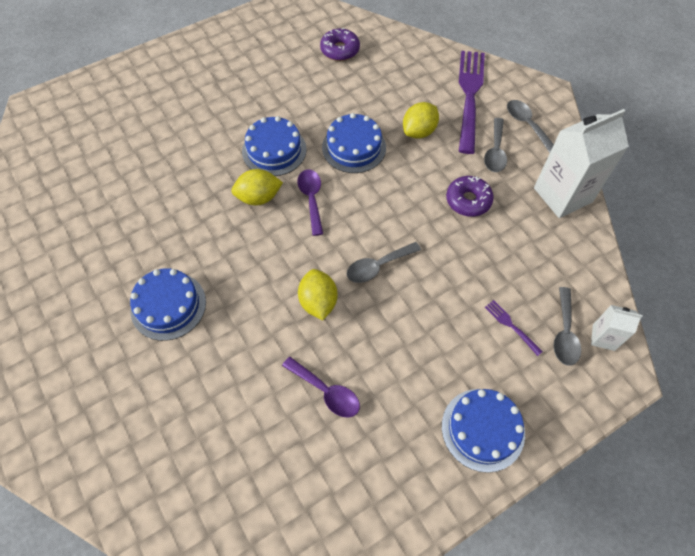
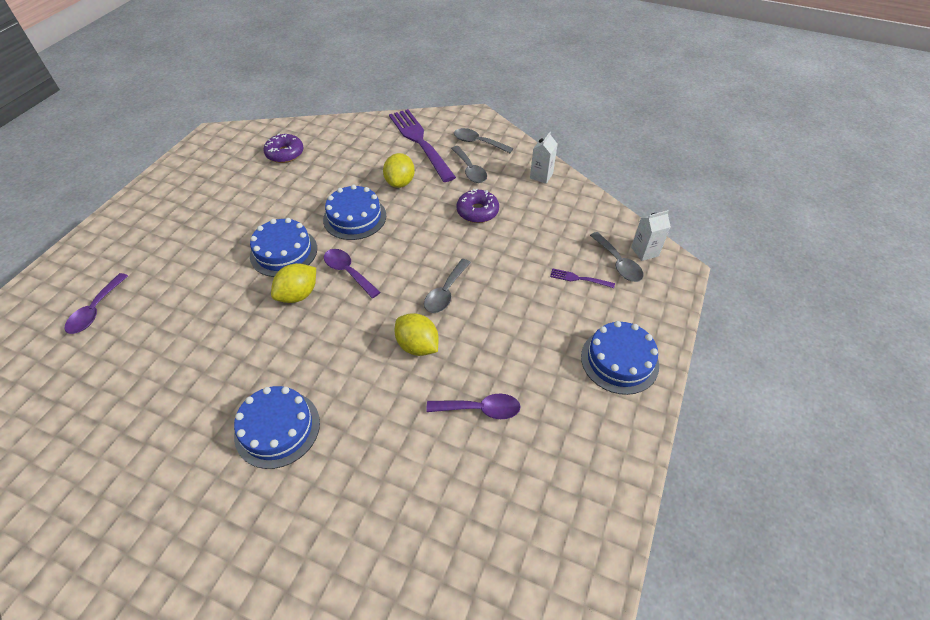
camera: 35 degrees left, 10 degrees down
(112, 128) = (95, 310): none -> purple spoon
(562, 195) = (541, 176): white carton -> white carton, size x0.49

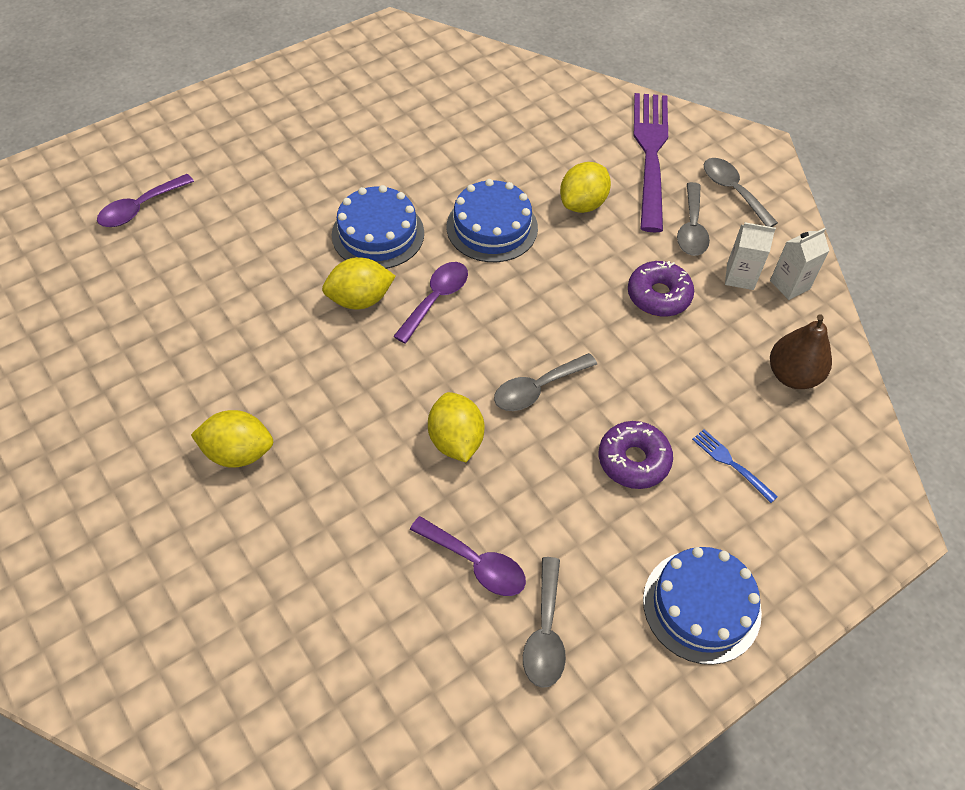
camera: 30 degrees right, 5 degrees up
(277, 428) = (238, 452): blue cake -> yellow lemon
(285, 154) = (462, 95): purple donut -> purple donut (633, 460)
(348, 272) = (436, 299): purple spoon -> purple spoon turned 45 degrees clockwise
(576, 219) = (792, 375): none -> brown pear
(579, 279) = (731, 464): purple fork -> blue fork
(618, 263) = (806, 471): grey spoon -> grey spoon (545, 633)
(644, 251) = (860, 475): white carton -> white carton (740, 276)

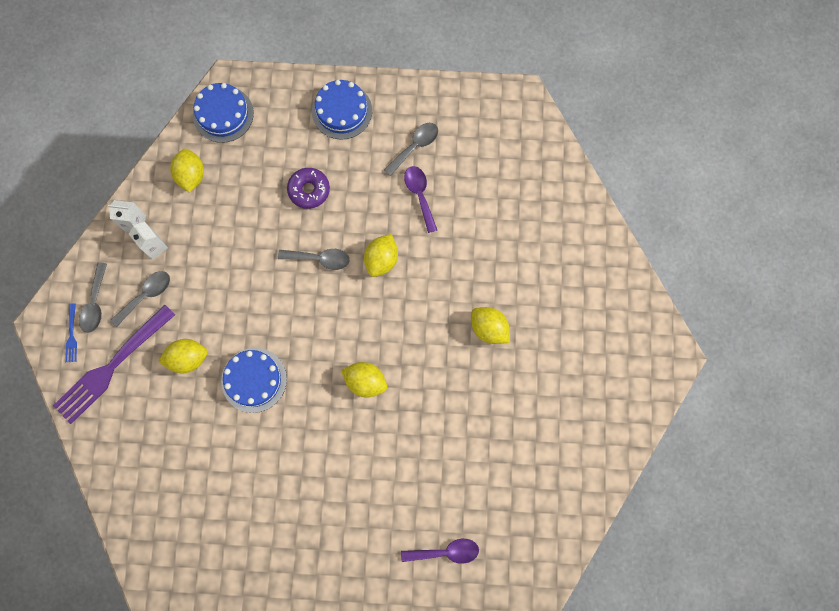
camera: 140 degrees left, 20 degrees up
(378, 234) = (321, 423): blue cake -> blue cake (223, 114)
(436, 299) = (325, 351): purple spoon -> none
(658, 295) = (208, 267): purple donut -> none
(731, 464) = (267, 157): blue fork -> blue fork (71, 335)
(792, 375) = (191, 176): brown pear -> yellow lemon

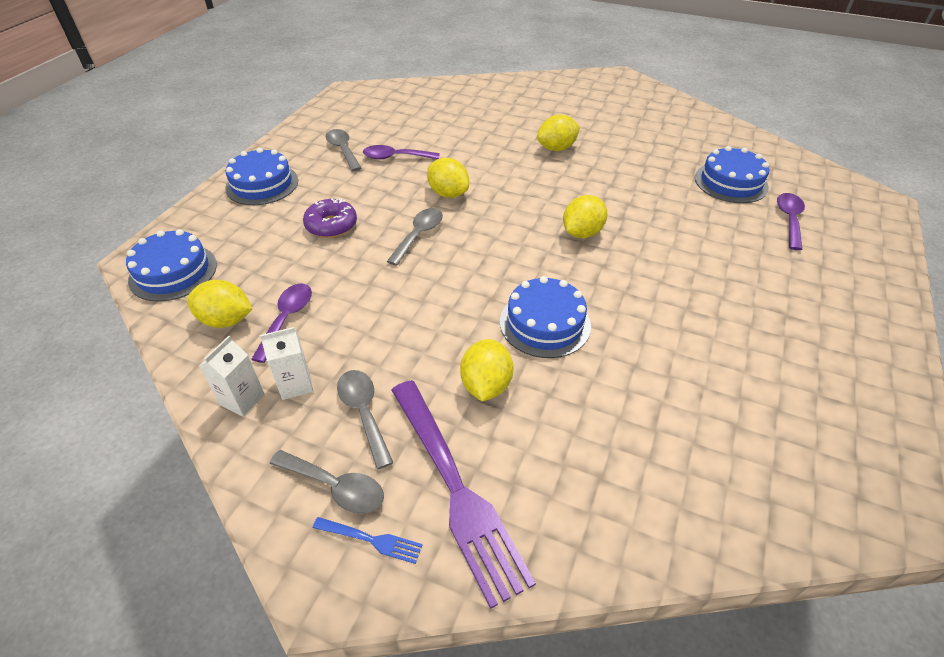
camera: 70 degrees left, 30 degrees down
(204, 212) = (287, 318): none -> purple spoon
(489, 497) = (731, 182): none -> blue cake

